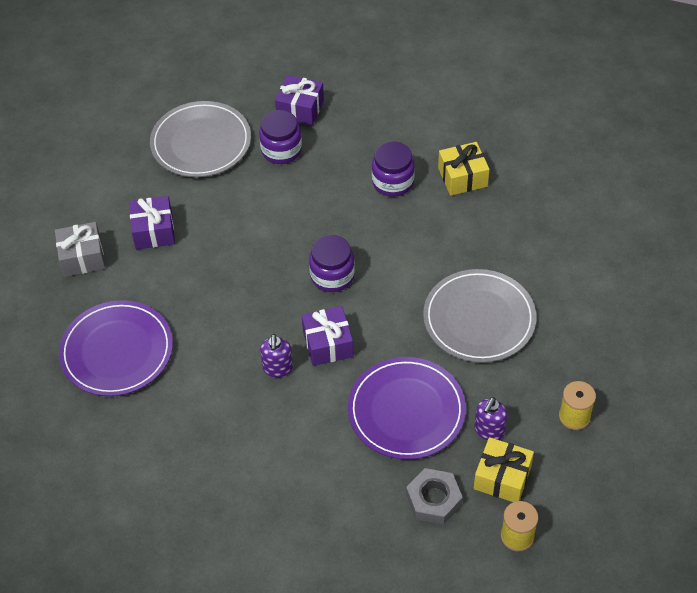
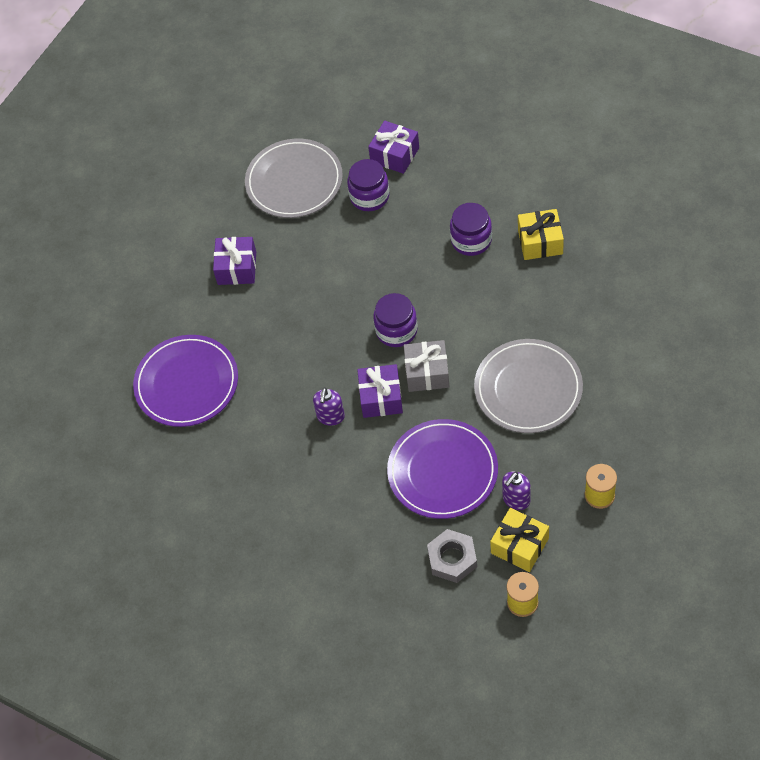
camera: 15 degrees right, 5 degrees up
(82, 257) = (167, 288): grey gift -> grey gift (427, 373)

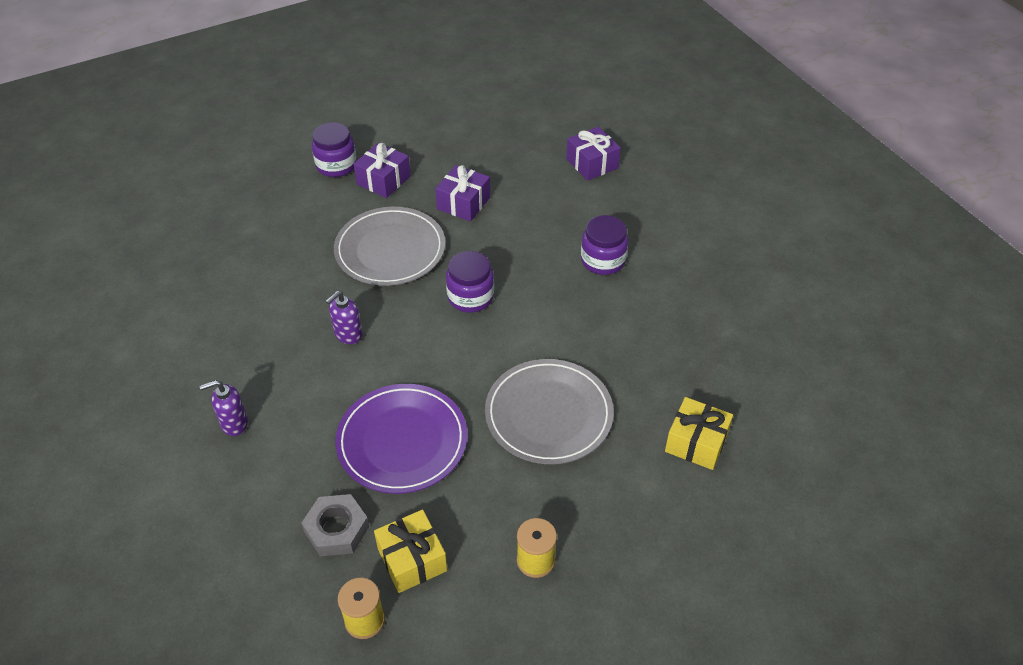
camera: 25 degrees right, 10 degrees down
(187, 383) = (259, 242): purple plate -> none
(294, 181) = (489, 143): grey plate -> grey plate (390, 250)
(369, 196) = (542, 183): purple jar -> purple jar (336, 165)
(381, 398) = (406, 344): purple gift -> purple gift (463, 203)
(427, 373) = (466, 347): grey gift -> none
(516, 499) = (448, 511): purple soap dispenser -> purple soap dispenser (234, 423)
(540, 242) = (667, 294): yellow gift -> yellow gift (696, 443)

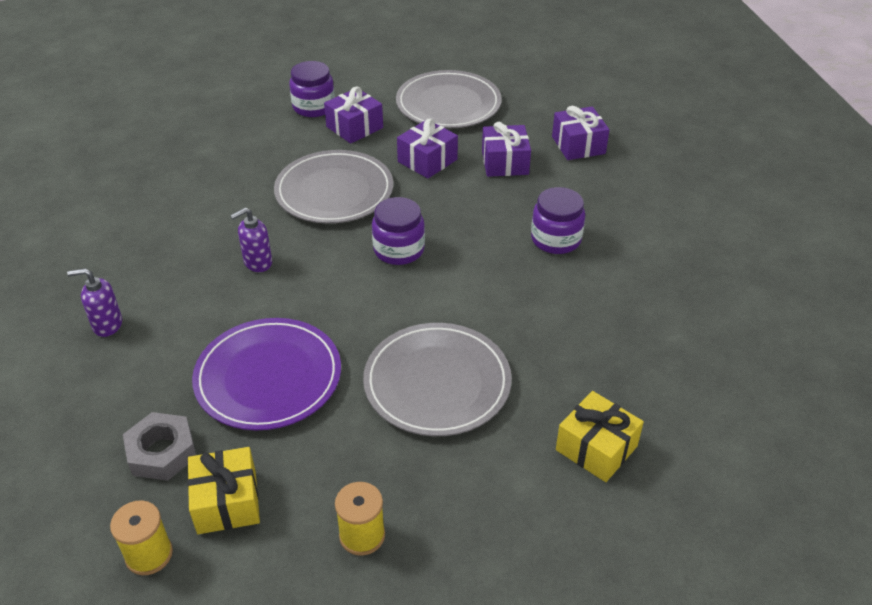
camera: 15 degrees right, 5 degrees down
(461, 141) = (448, 104): none -> grey plate
(533, 193) = (505, 162): none -> purple gift

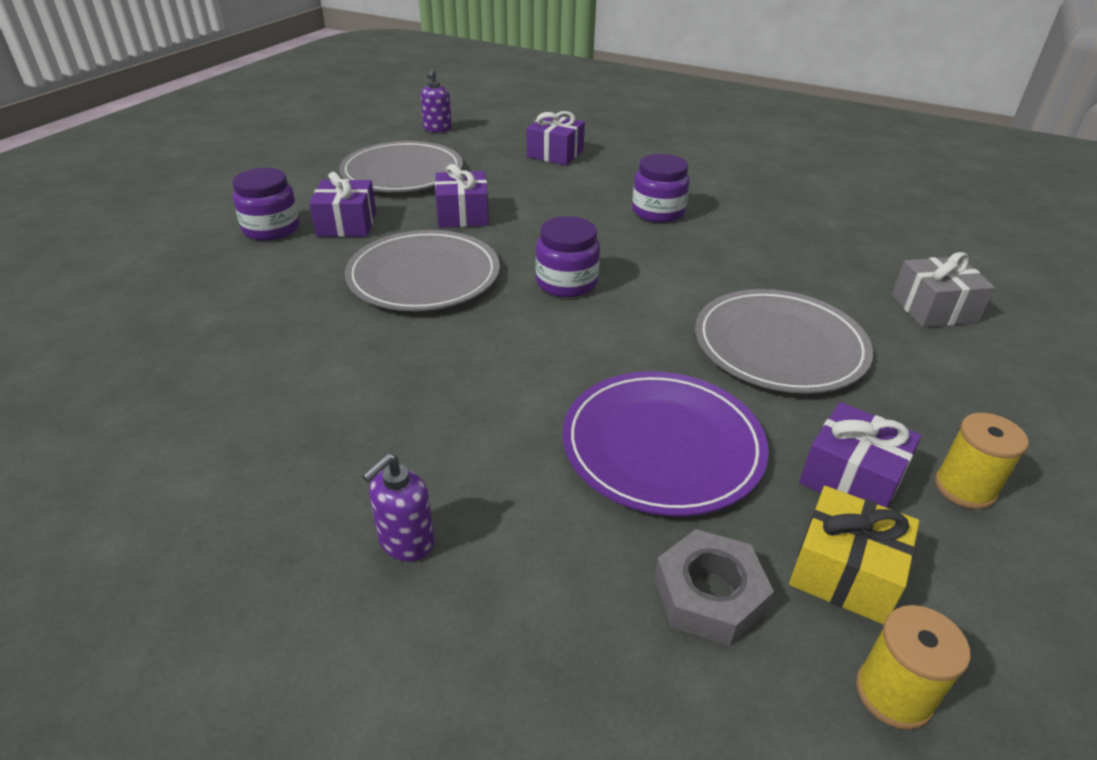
camera: 50 degrees left, 5 degrees down
(257, 263) = (462, 370): purple soap dispenser -> purple soap dispenser (437, 129)
(505, 162) = (526, 187): purple gift -> purple gift (851, 478)
(596, 448) = (934, 309): yellow gift -> grey gift

